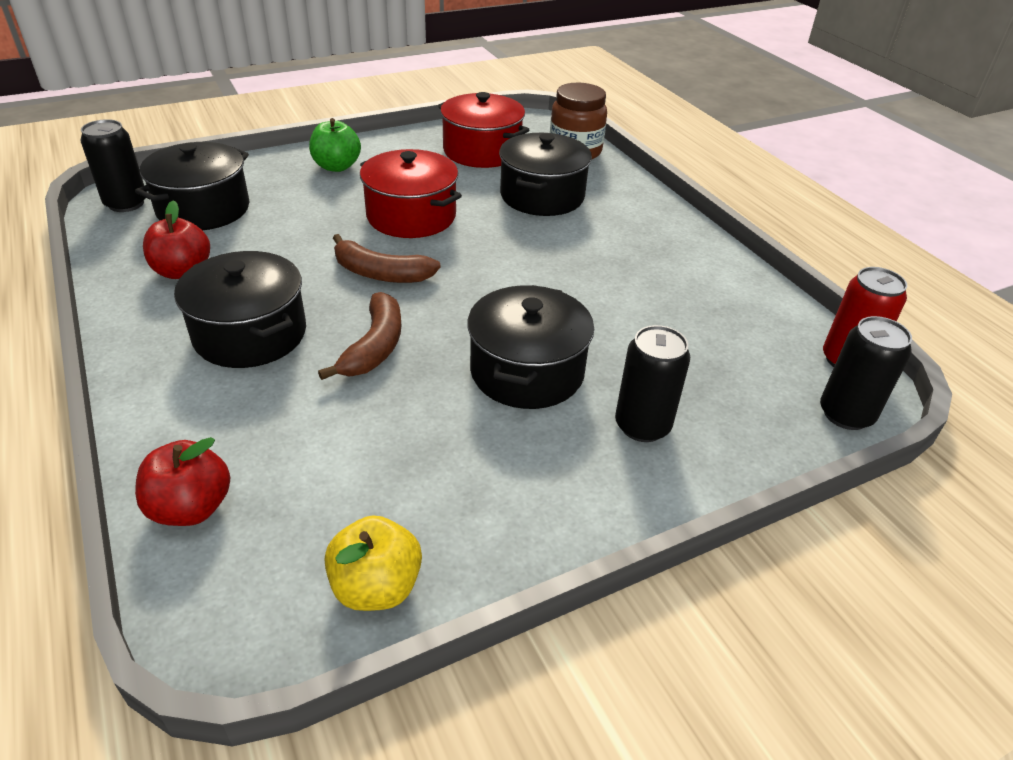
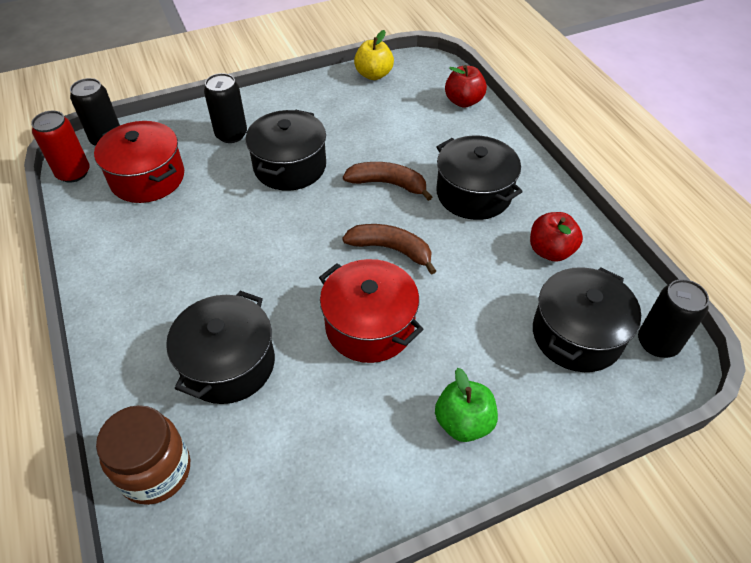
camera: 175 degrees left, 10 degrees up
(375, 347) = (388, 184): brown banana -> brown banana turned 90 degrees clockwise
(482, 151) = (282, 468): red pot -> red pot (147, 178)

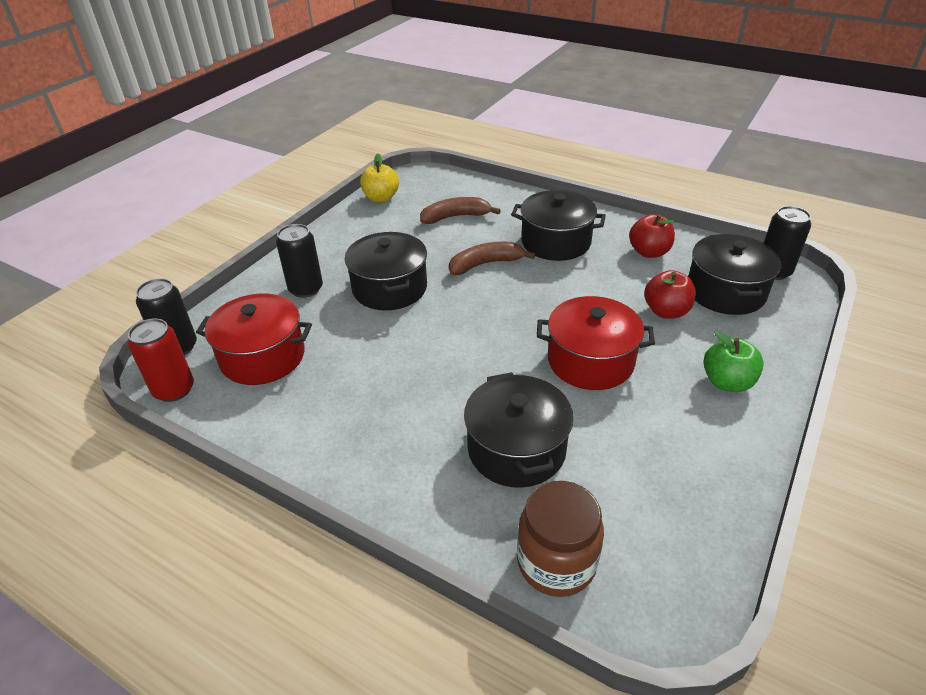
camera: 35 degrees left, 10 degrees down
(391, 249) = (542, 304): brown banana -> brown banana (455, 217)
(463, 101) = (474, 188): red apple -> red apple (666, 311)

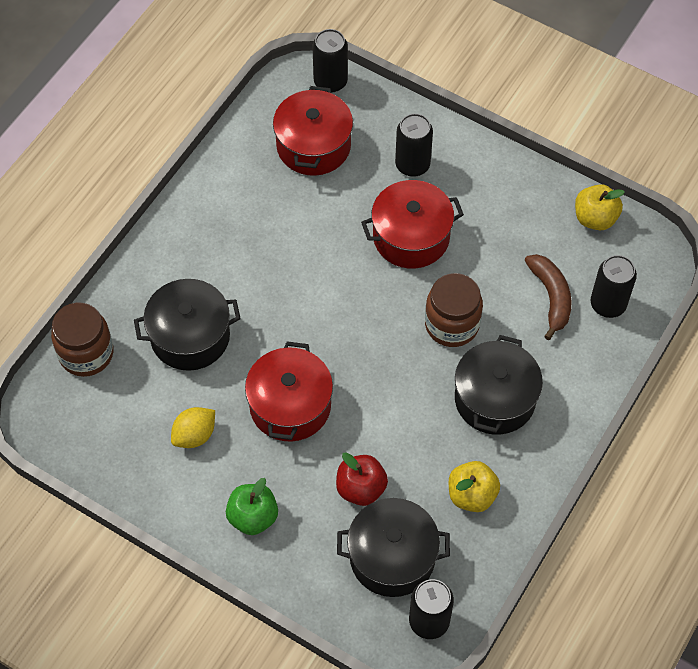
camera: 90 degrees right, 20 degrees up
(174, 390) = (277, 91): red can -> none
(389, 288) = (411, 237): black pot -> red pot
(461, 193) = (608, 304): none -> black can
(485, 264) = (452, 325): brown banana -> brown jar
(647, 436) = (194, 435): none -> yellow lemon
(649, 252) = (472, 495): red apple -> yellow apple

